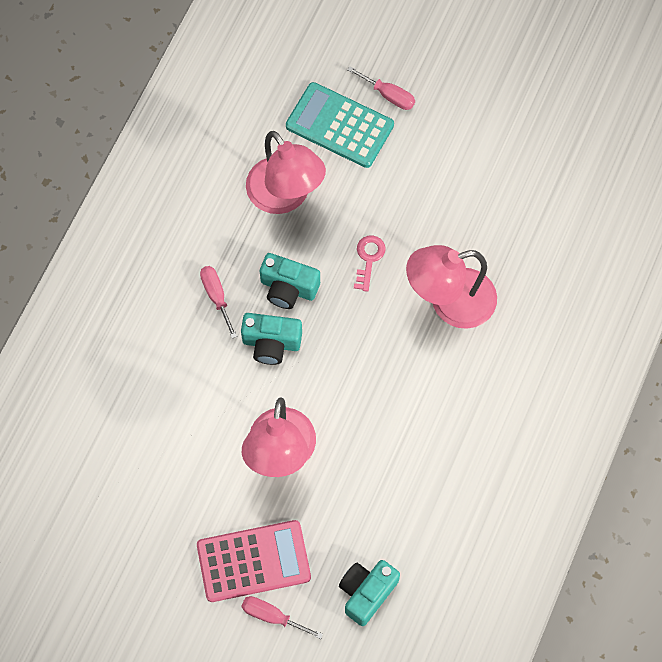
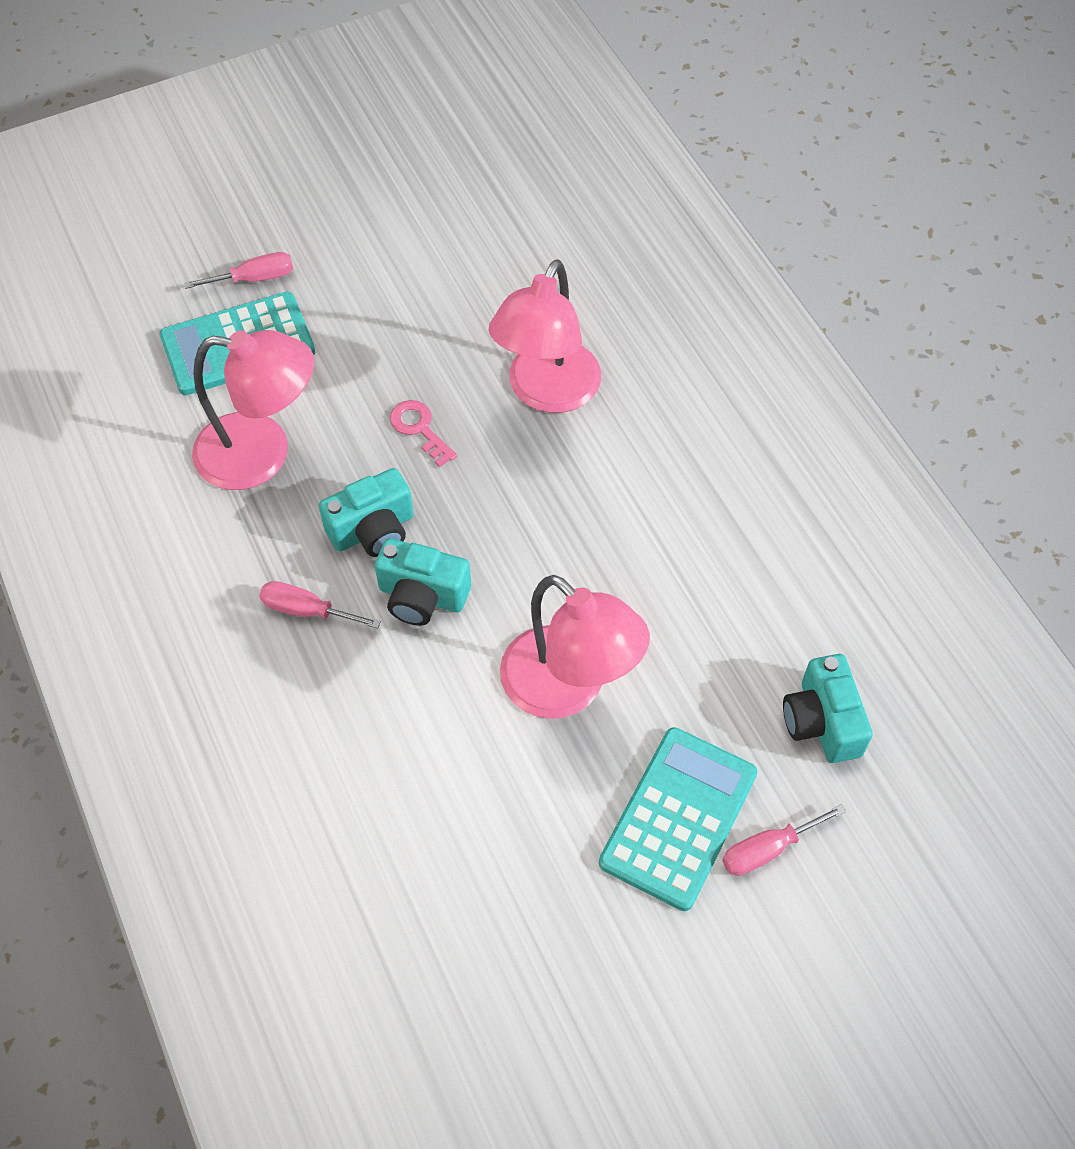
camera: 50 degrees left, 10 degrees down
(253, 561) = (678, 818): pink calculator -> turquoise calculator
(271, 343) = (422, 596): turquoise camera -> turquoise camera turned 60 degrees clockwise

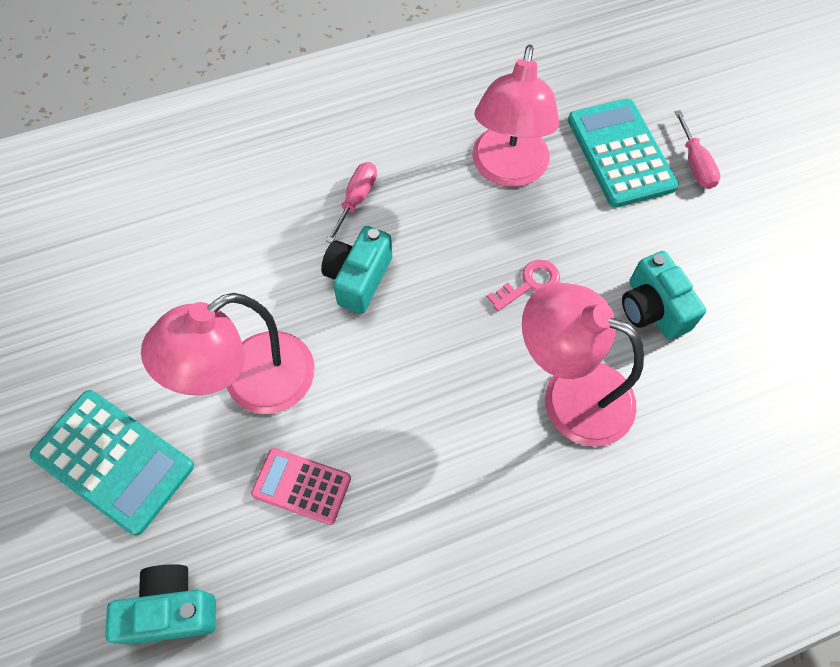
camera: 95 degrees right, 5 degrees up
(373, 530) = (426, 245): turquoise camera -> turquoise camera (652, 309)
(678, 621) = (301, 486): none -> pink calculator
(767, 849) = (64, 534): pink screwdriver -> none

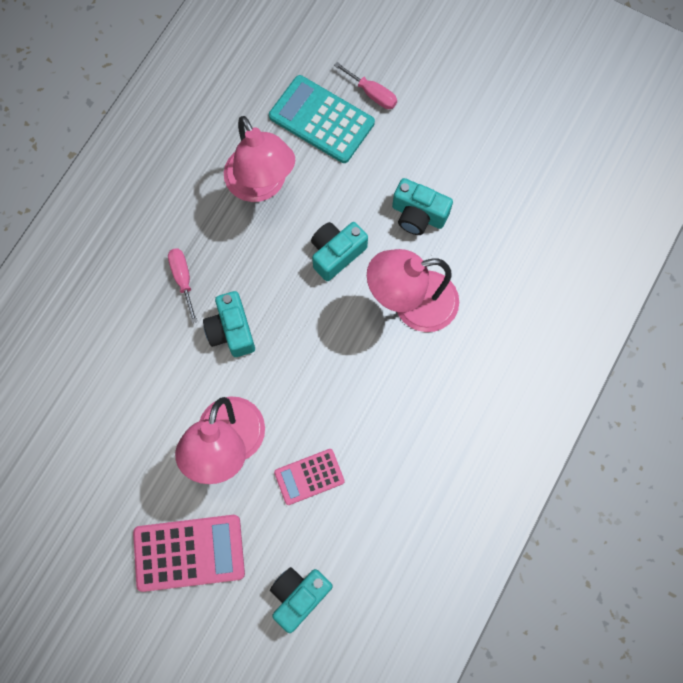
camera: 40 degrees left, 10 degrees up
(113, 461) = (189, 553): turquoise calculator -> pink calculator
(529, 284) = (336, 254): pink key -> turquoise camera

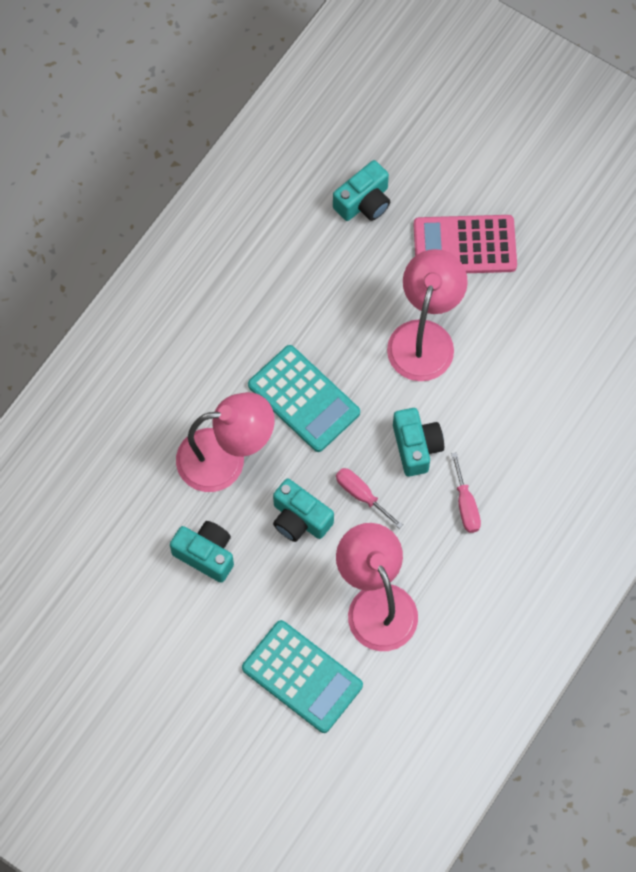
camera: 175 degrees left, 5 degrees down
(309, 477) = (346, 302): pink calculator -> none
(336, 254) = (300, 519): turquoise camera -> turquoise camera turned 75 degrees clockwise
(343, 369) = (304, 399): none -> turquoise calculator
(372, 94) = (240, 704): pink screwdriver -> pink screwdriver (361, 495)

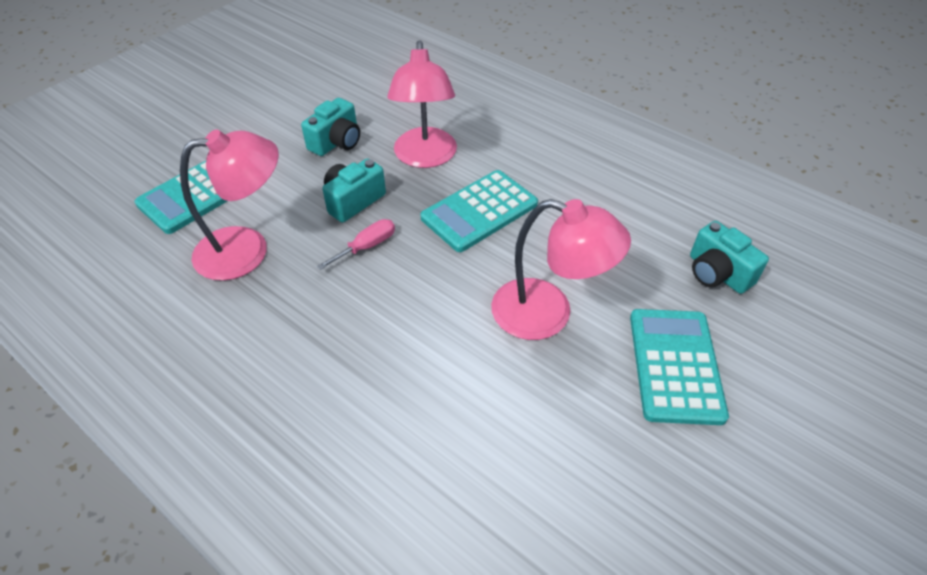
camera: 95 degrees right, 20 degrees down
(416, 447) = (412, 295): turquoise camera -> none
(464, 245) = (675, 365): pink calculator -> turquoise calculator
(465, 505) = (332, 335): pink screwdriver -> none

